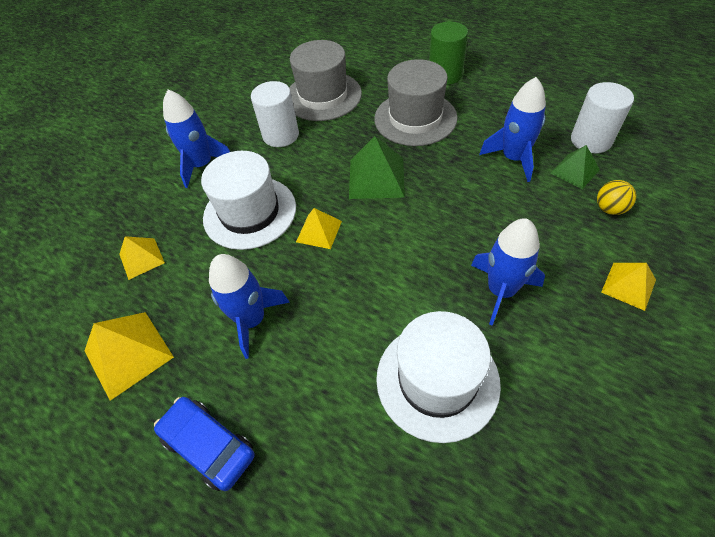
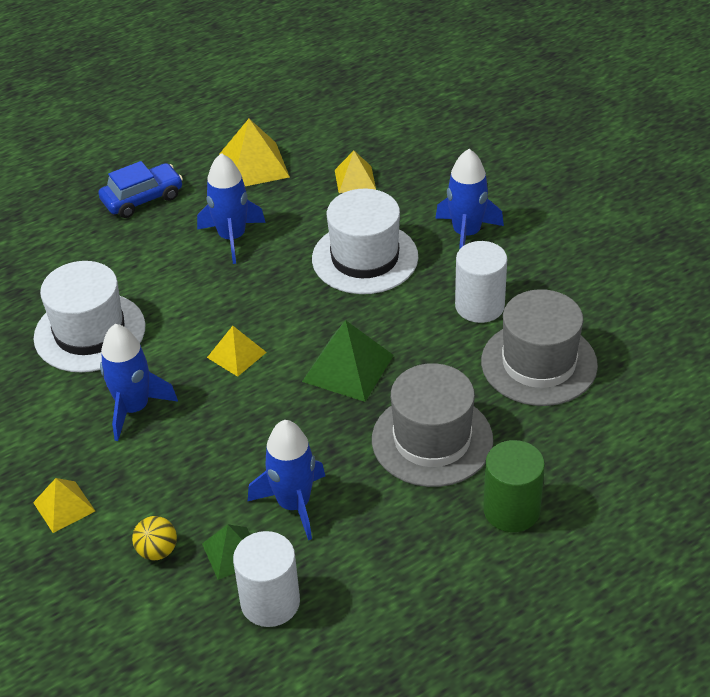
camera: 110 degrees right, 10 degrees down
(319, 231) = (302, 302): yellow pyramid -> yellow pyramid (236, 354)

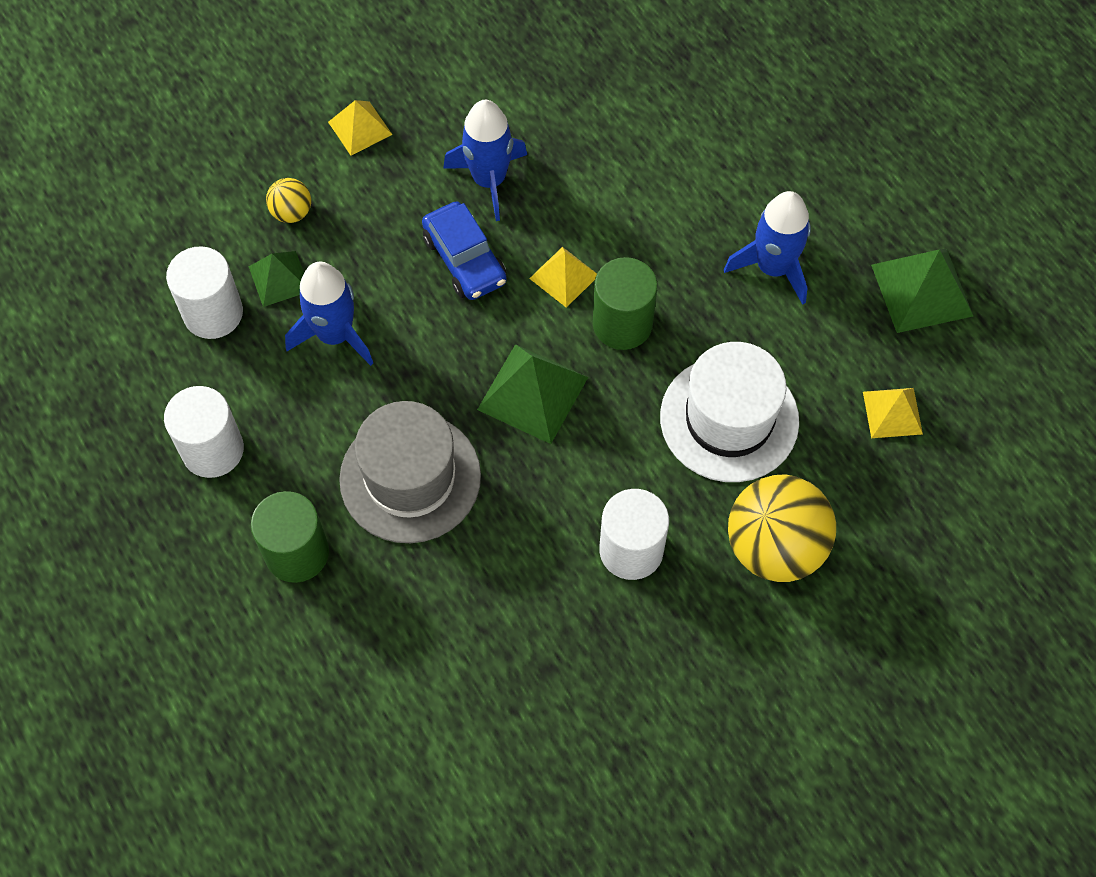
camera: 90 degrees right, 20 degrees up
(90, 332) = (611, 129): white hat -> none
(142, 199) = (851, 166): blue car -> blue car (465, 259)
(254, 165) = (921, 290): yellow pyramid -> green pyramid
(282, 318) = (622, 324): none -> green cylinder
(417, 584) = (212, 450): none -> white cylinder
(466, 234) = (774, 547): blue rocket -> yellow ball
(539, 363) = (523, 610): grey hat -> none

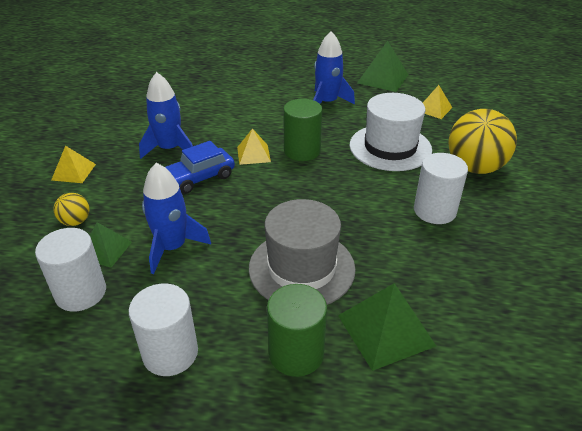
camera: 50 degrees left, 25 degrees down
(465, 259) = (199, 178): blue car -> blue car turned 135 degrees clockwise
(533, 393) = (304, 196): green pyramid -> green pyramid (385, 330)

